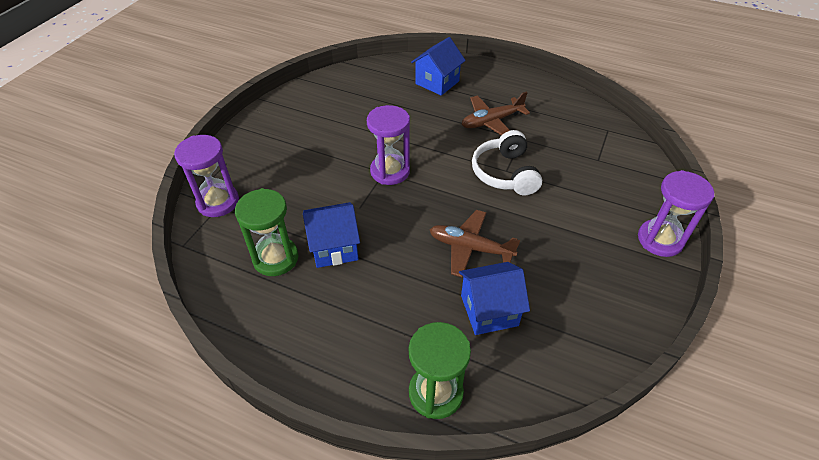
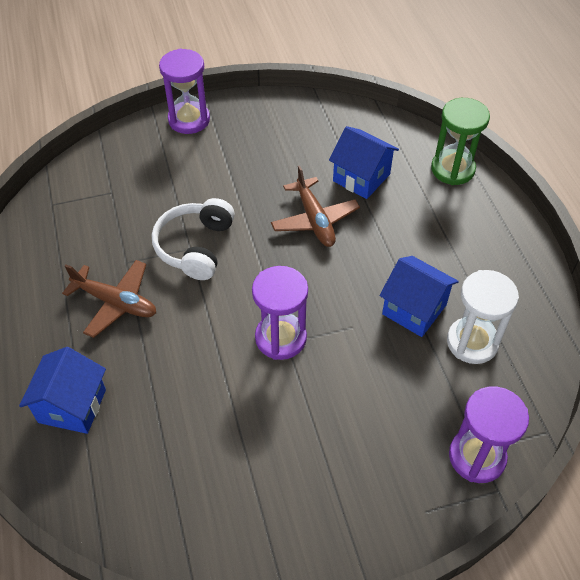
camera: 130 degrees left, 5 degrees up
(275, 258) = (472, 342): green hourglass -> white hourglass
(437, 82) = (72, 406): blue house -> blue house turned 75 degrees counterclockwise
(505, 173) = (195, 246): white headphones -> white headphones turned 150 degrees clockwise

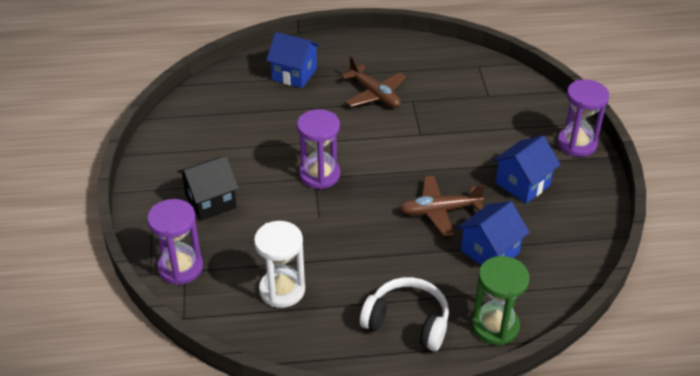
camera: 100 degrees right, 10 degrees down
(115, 302) = (374, 94): brown plane -> brown plane turned 75 degrees counterclockwise
(195, 246) = (421, 137): white headphones -> white headphones (407, 322)
(356, 452) = (211, 201): none -> black house
(414, 309) = (326, 259): blue house -> blue house (522, 184)

